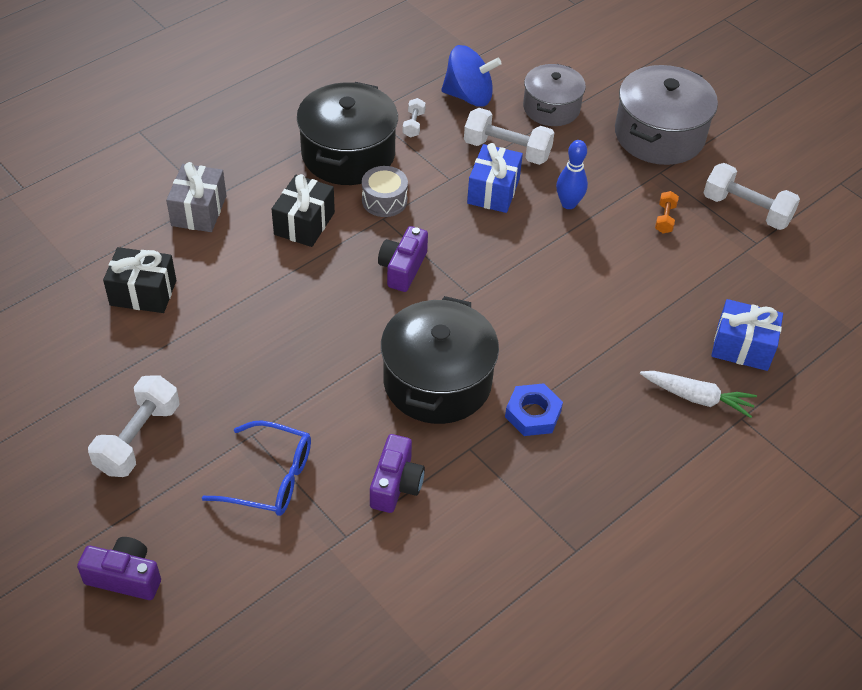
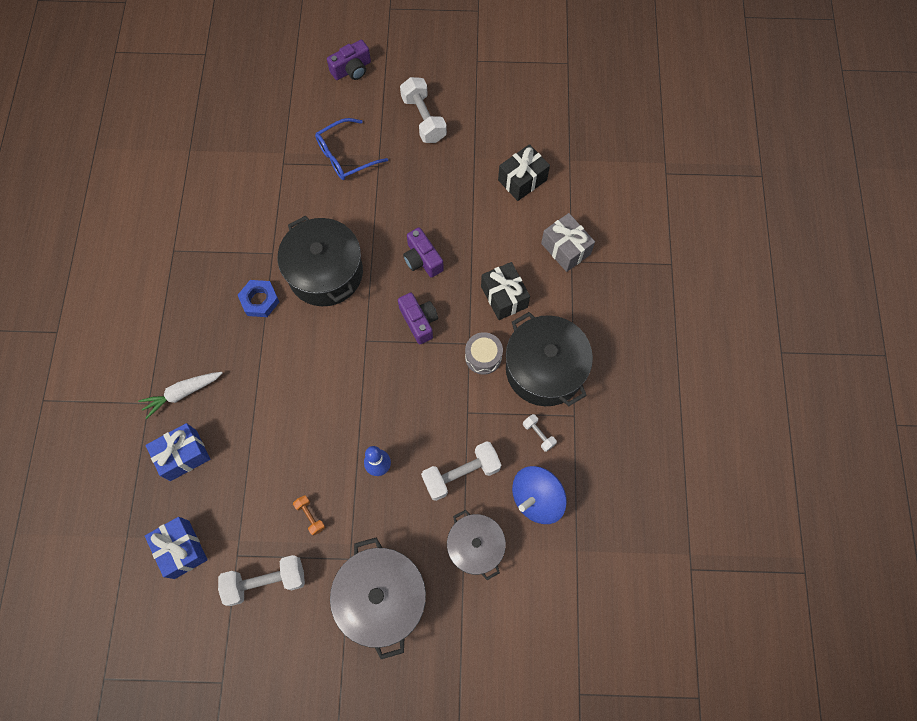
camera: 135 degrees right, 20 degrees up
(396, 484) = (287, 204): purple camera -> purple camera (422, 259)
(493, 191) = (432, 429): blue gift -> blue gift (181, 549)

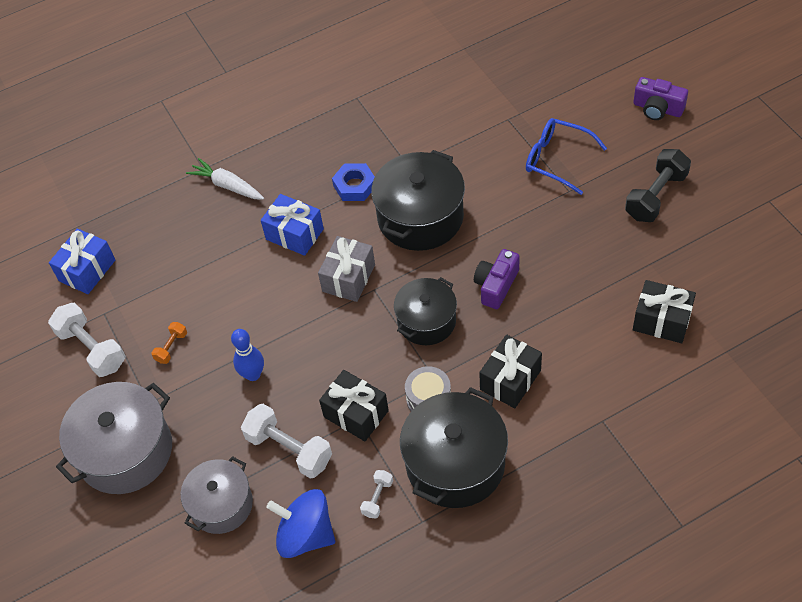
camera: 65 degrees right, 15 degrees down
(183, 455) = (171, 220): blue gift -> blue gift (294, 234)
(419, 321) = (426, 321): purple camera -> black pot
(423, 119) = (656, 196): white dumbbell -> black dumbbell
(462, 412) = (356, 414): none -> black gift
(565, 249) = (613, 407): grey gift -> grey gift (349, 278)

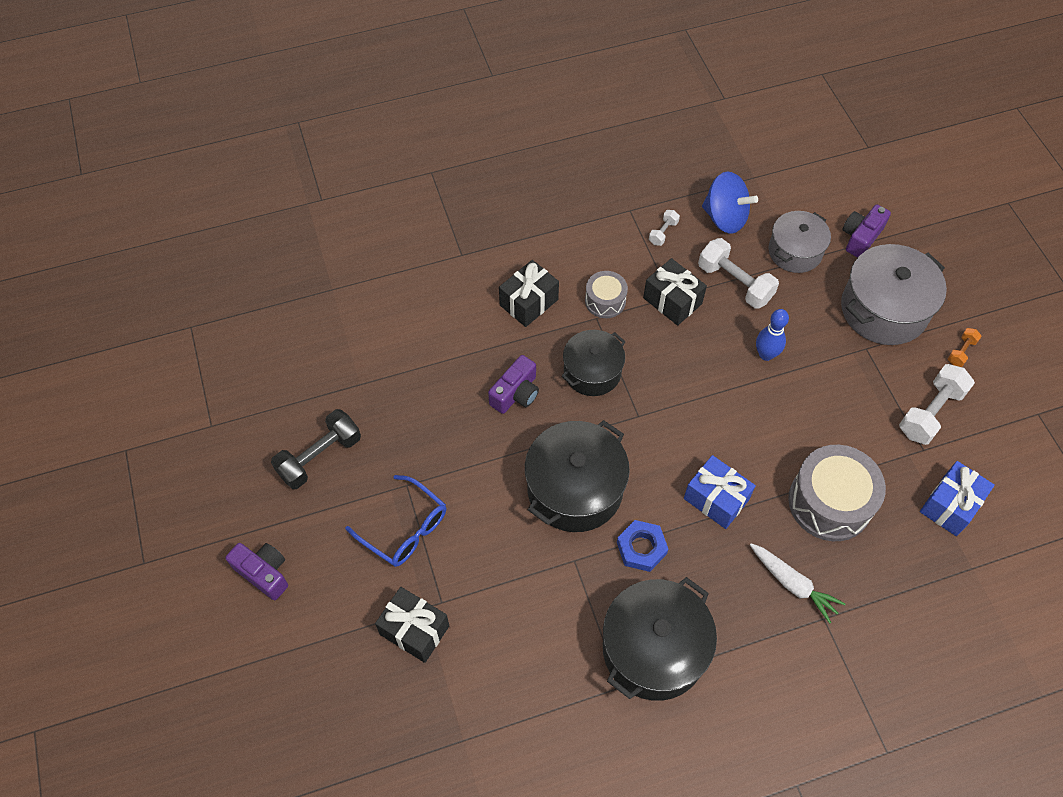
camera: 175 degrees left, 5 degrees up
(92, 349) = (930, 413): white dumbbell -> white dumbbell turned 75 degrees clockwise
(142, 541) = (860, 237): none -> purple camera
(171, 347) = (848, 398): orange dumbbell -> orange dumbbell (961, 352)
(194, 251) = (829, 502): none -> grey drum
(349, 278) = (662, 433): grey gift -> none
(455, 463) = (594, 246): black pot -> black pot (654, 649)
(661, 321) = (375, 327): black gift -> black gift (414, 630)

